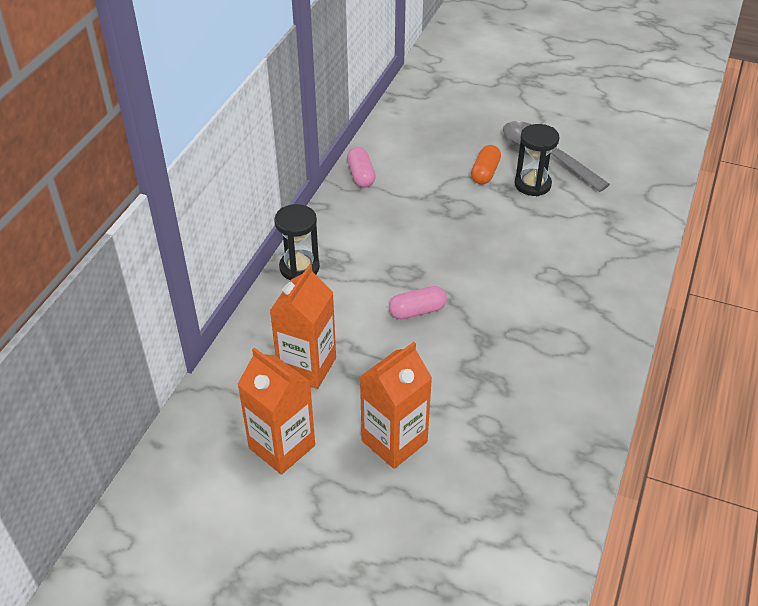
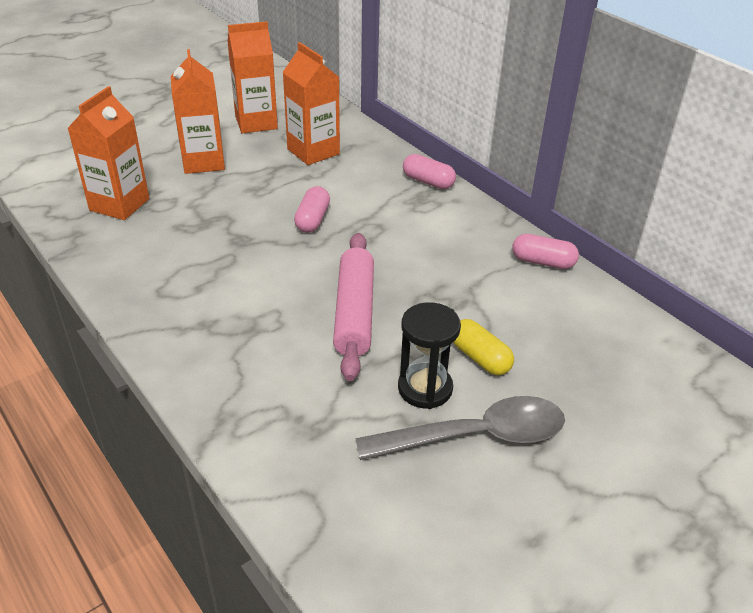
camera: 120 degrees right, 5 degrees down
(299, 268) = (428, 182): black hourglass -> pink capsule
(485, 173) = (480, 358): orange capsule -> yellow capsule
(500, 239) = (354, 312): none -> pink rolling pin
(517, 456) = (119, 204): none -> orange carton

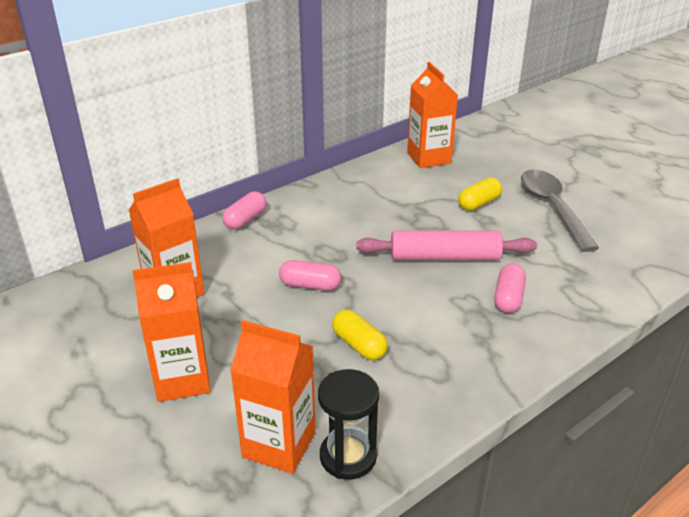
camera: 90 degrees left, 5 degrees down
(219, 245) = (359, 345): none -> yellow capsule
(256, 123) = (89, 342): orange carton -> orange carton (429, 158)
(425, 388) = (517, 225): black hourglass -> black hourglass (348, 456)
(543, 262) = (364, 173): pink capsule -> pink capsule (508, 298)

